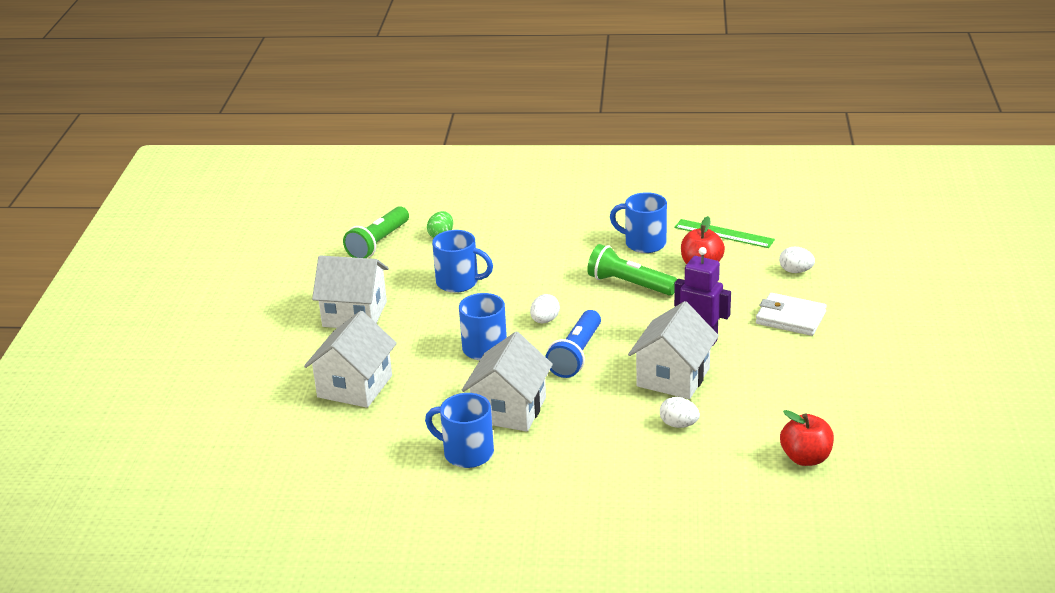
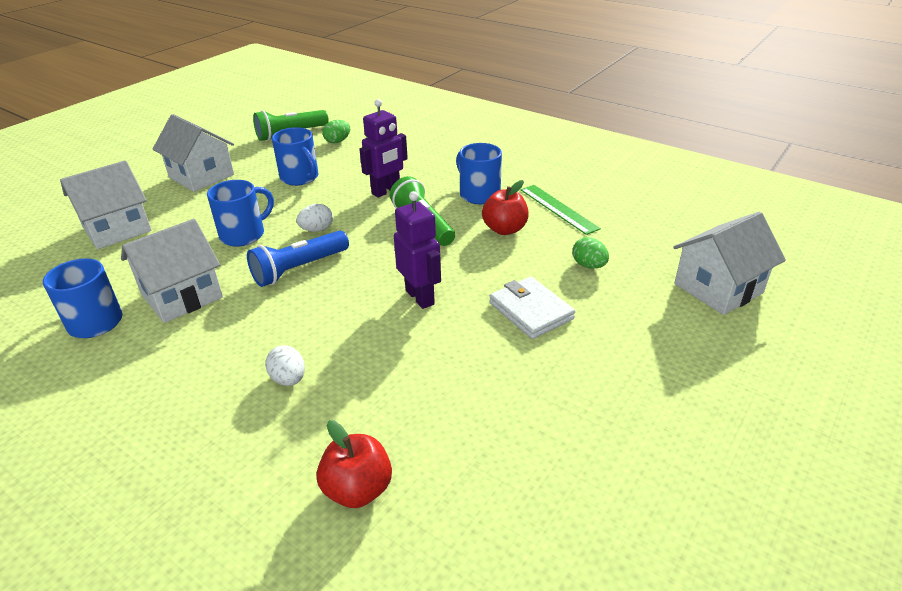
camera: 30 degrees right, 5 degrees up
(558, 267) = (386, 191): none -> purple robot
(673, 377) = (348, 325): white house -> white house (718, 288)
(796, 271) = (588, 265): white egg -> green egg

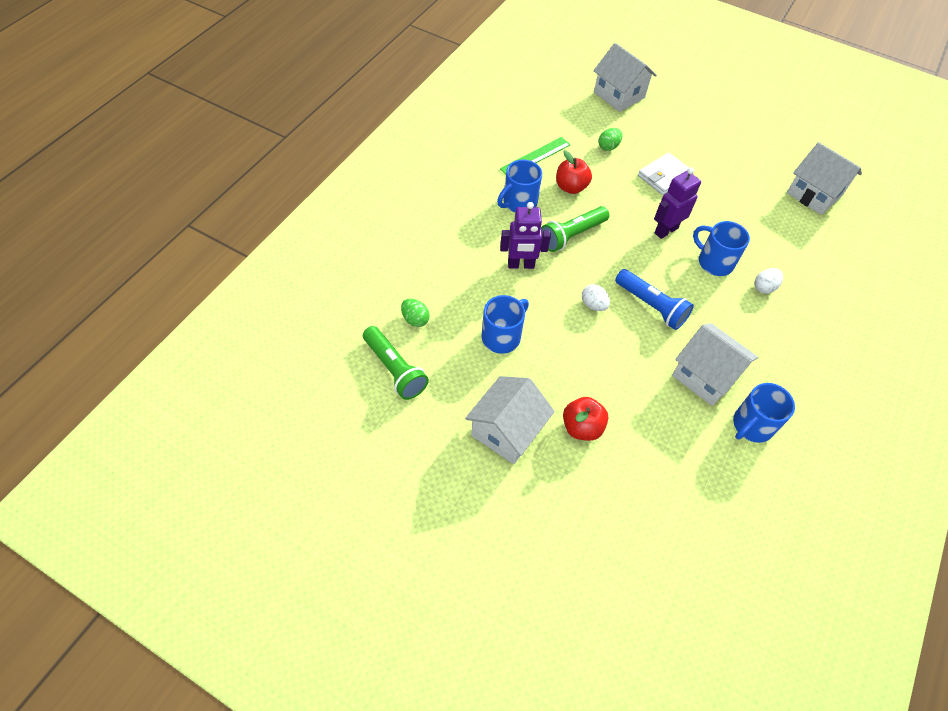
camera: 100 degrees left, 20 degrees up
(117, 229) = (624, 471): white house -> white house (814, 194)
(244, 234) = (611, 357): blue mug -> blue mug (714, 262)
(358, 489) = (824, 243): red apple -> red apple (582, 427)
(386, 191) = (521, 265): purple robot -> purple robot turned 135 degrees clockwise

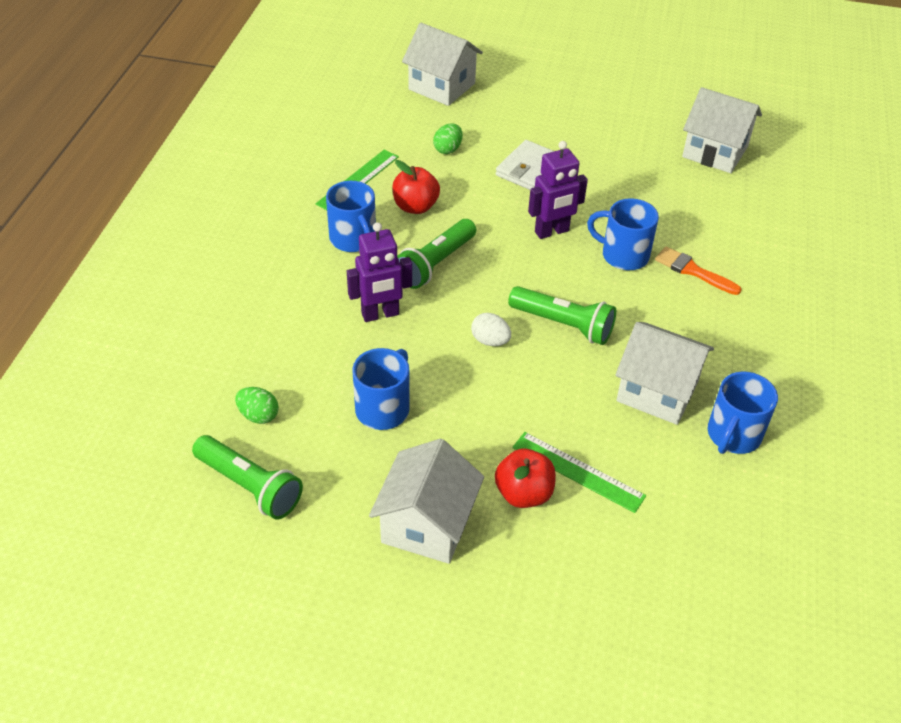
camera: 15 degrees left, 10 degrees down
(519, 202) = (353, 239): blue mug -> blue mug turned 60 degrees counterclockwise
(626, 421) = (578, 471): none -> green ruler
(651, 306) = (563, 325): blue flashlight -> green flashlight
(666, 230) = (552, 232): purple robot -> purple robot turned 150 degrees counterclockwise
(764, 287) = (693, 271): white egg -> orange brush

